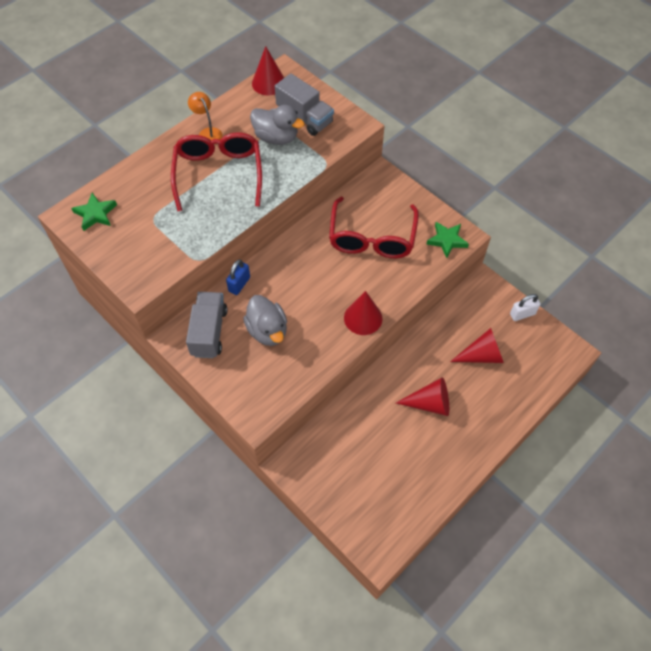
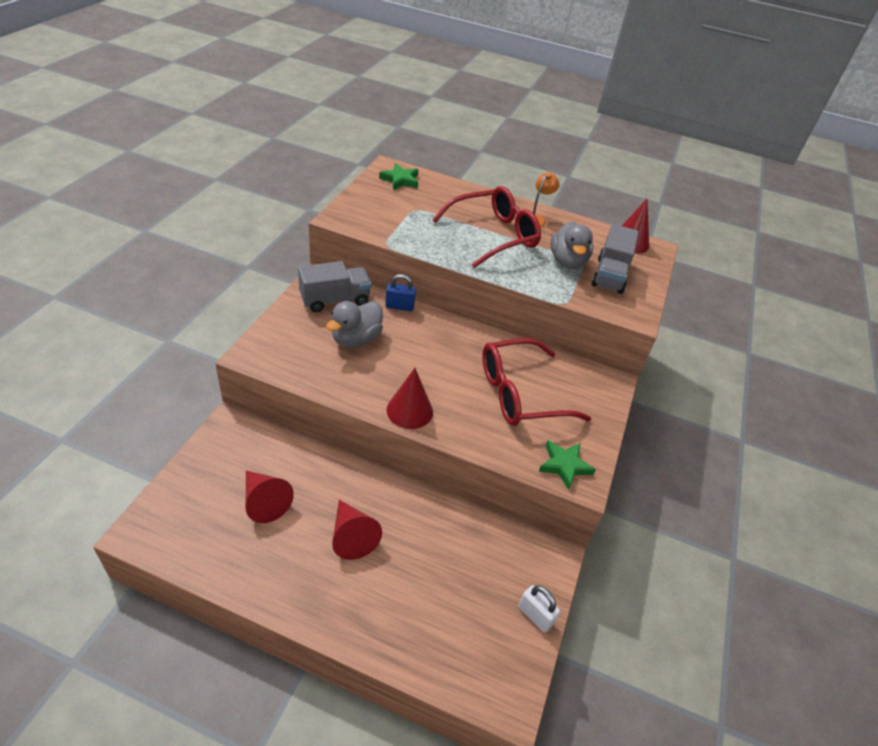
camera: 60 degrees right, 15 degrees down
(482, 355) = (446, 579): red cone -> red cone (264, 501)

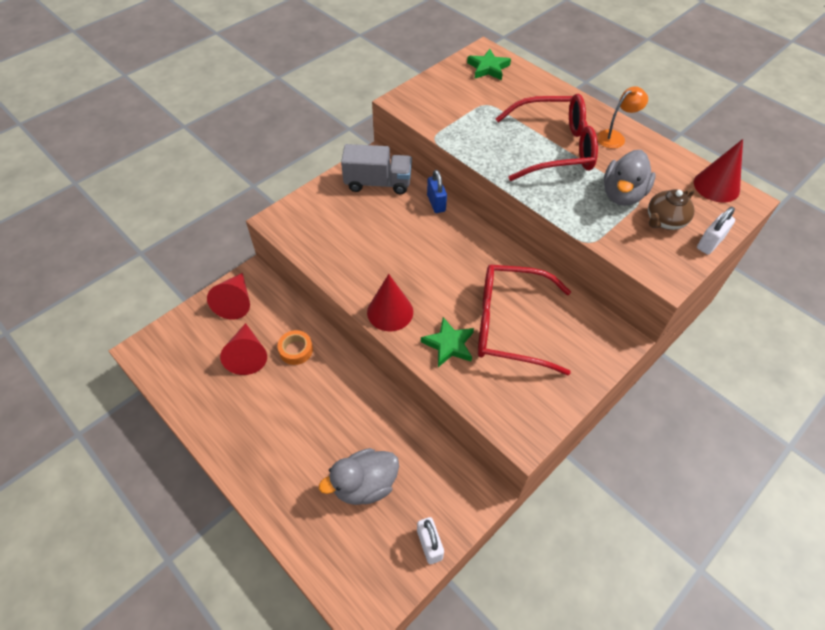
camera: 30 degrees right, 10 degrees up
(314, 481) = (296, 350): none -> orange tape
(352, 536) = (303, 410): red cone -> red cone (235, 302)
(356, 339) = (377, 227): grey duck -> grey duck (365, 485)
(399, 306) = (436, 203): blue padlock -> blue padlock turned 45 degrees clockwise
(564, 465) = (514, 413): green star -> green star (449, 344)
(610, 275) = (664, 221): grey truck -> brown teapot
(650, 284) = (709, 243): none -> white padlock

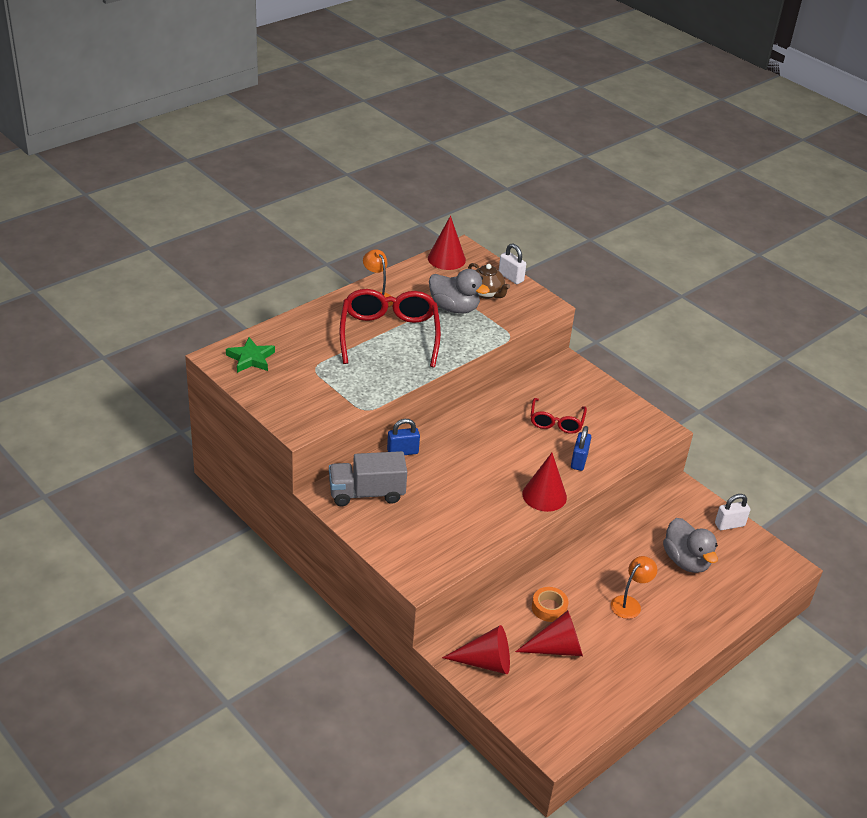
camera: 90 degrees left, 15 degrees down
(302, 421) = (629, 603): none -> orange lamp
(378, 183) = (366, 493): grey truck -> grey truck turned 105 degrees counterclockwise
(449, 344) = (579, 461): green star -> blue padlock
(509, 325) = (556, 422): red glasses -> red glasses, size x0.55

